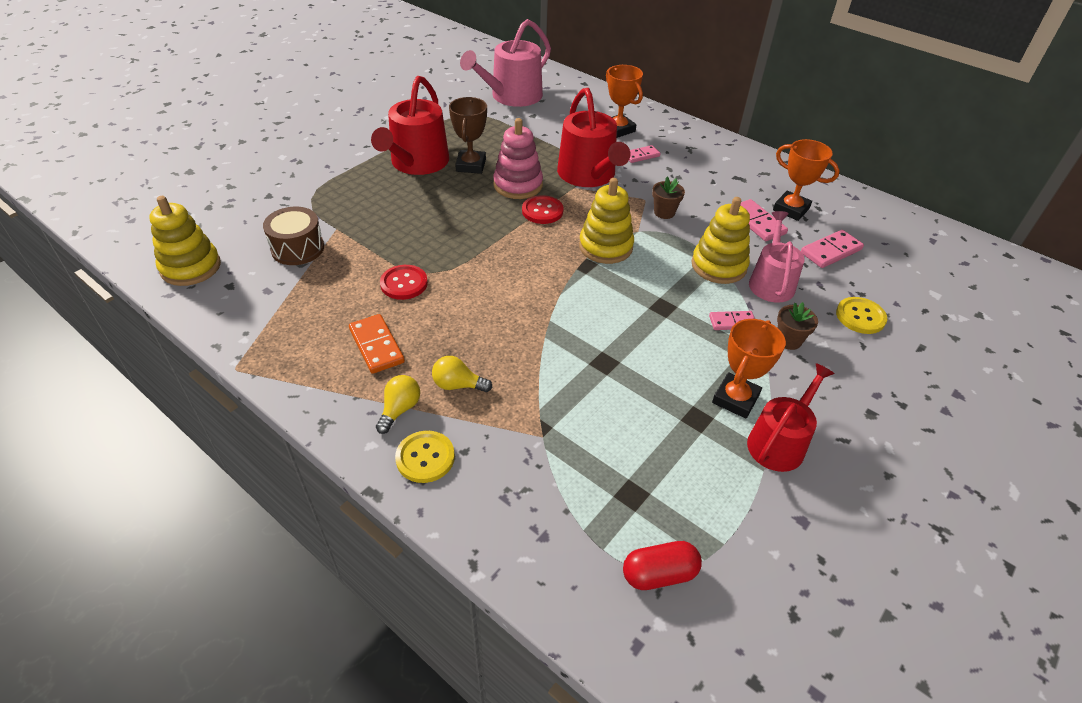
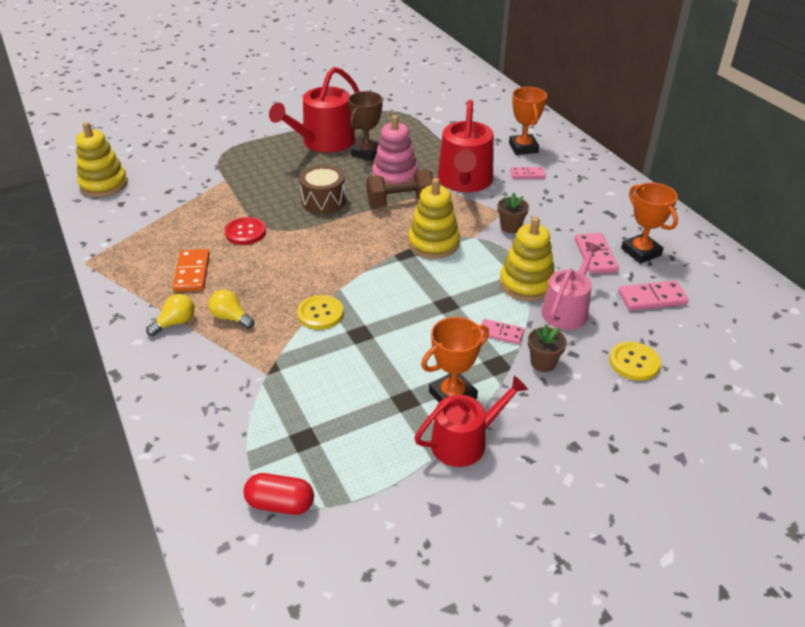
camera: 25 degrees right, 5 degrees down
(297, 248) = (186, 188): brown drum -> brown drum (323, 201)
(425, 458) = (169, 362): yellow button -> yellow button (320, 314)
(512, 96) = (446, 102): pink watering can -> none
(542, 211) = (400, 202): red button -> brown dumbbell

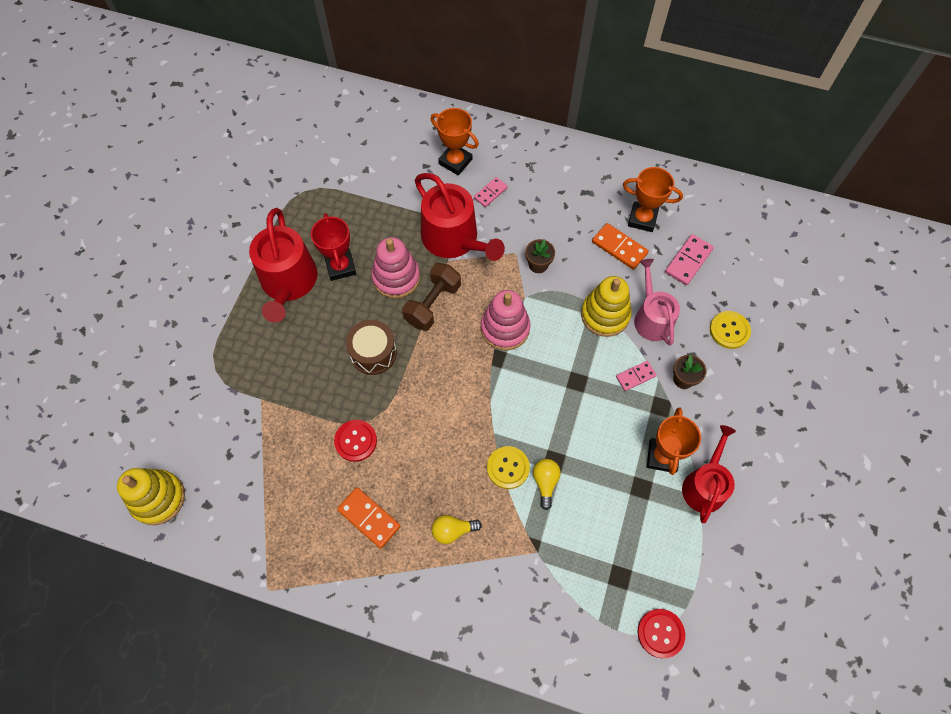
camera: 45 degrees left, 25 degrees up
(175, 323) = (420, 573): yellow light bulb -> yellow light bulb (545, 482)
(280, 504) = (660, 633): red capsule -> red button
(367, 153) = (340, 266): brown trophy -> red trophy
(433, 243) = (505, 328): yellow stacking toy -> pink stacking toy
(595, 256) = (619, 248): pink domino -> orange domino

